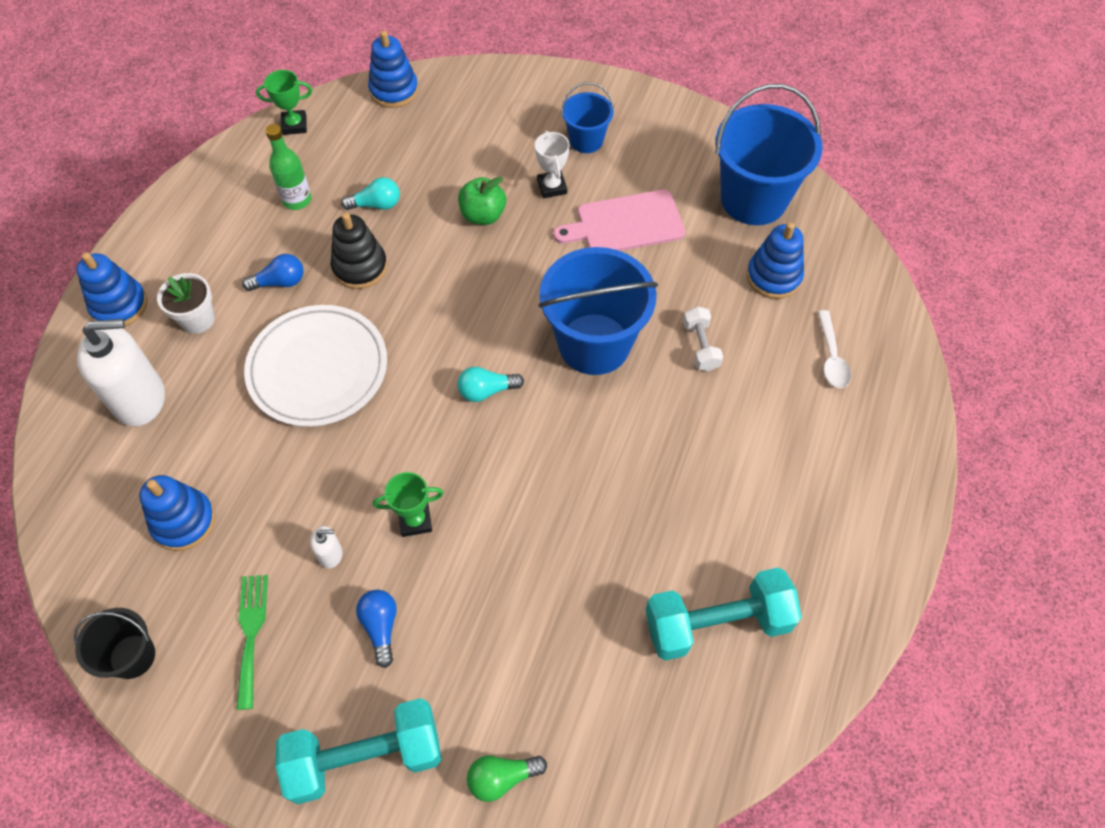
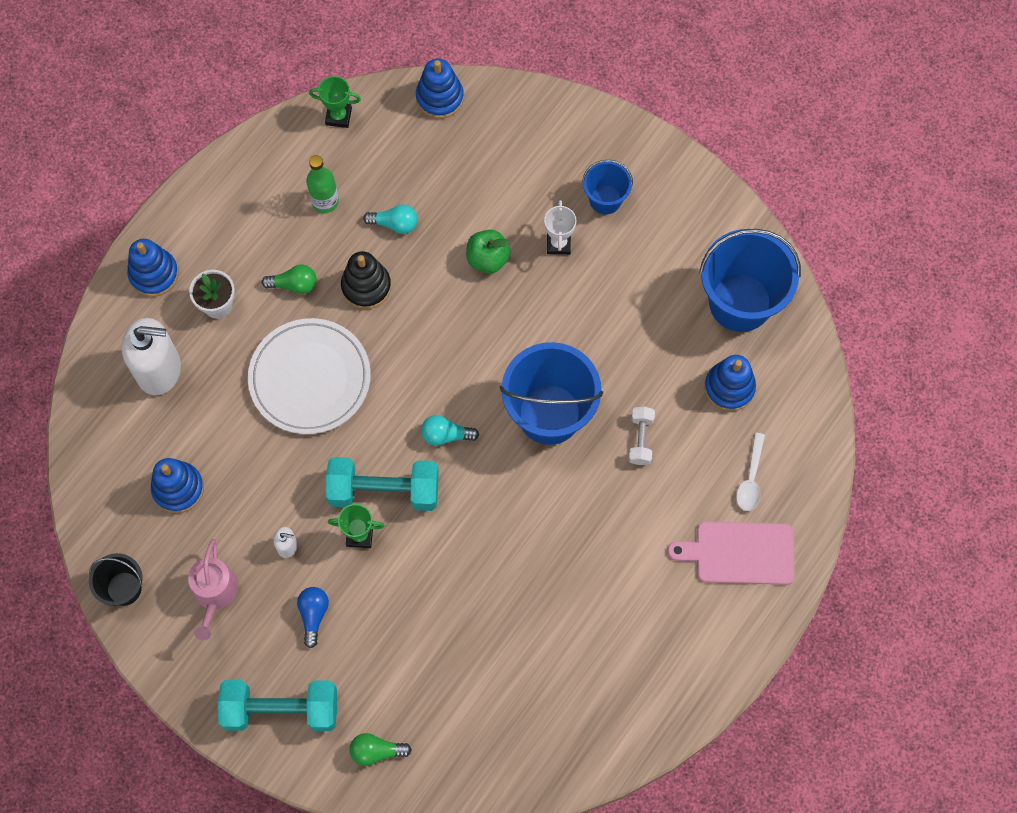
camera: 15 degrees right, 10 degrees up
(251, 633) = (215, 594): green fork -> pink watering can
(280, 282) = (294, 284): blue light bulb -> green light bulb
(625, 223) = (614, 299): pink cutting board -> pink cutting board (740, 553)
(717, 623) = (572, 681): turquoise dumbbell -> turquoise dumbbell (384, 490)

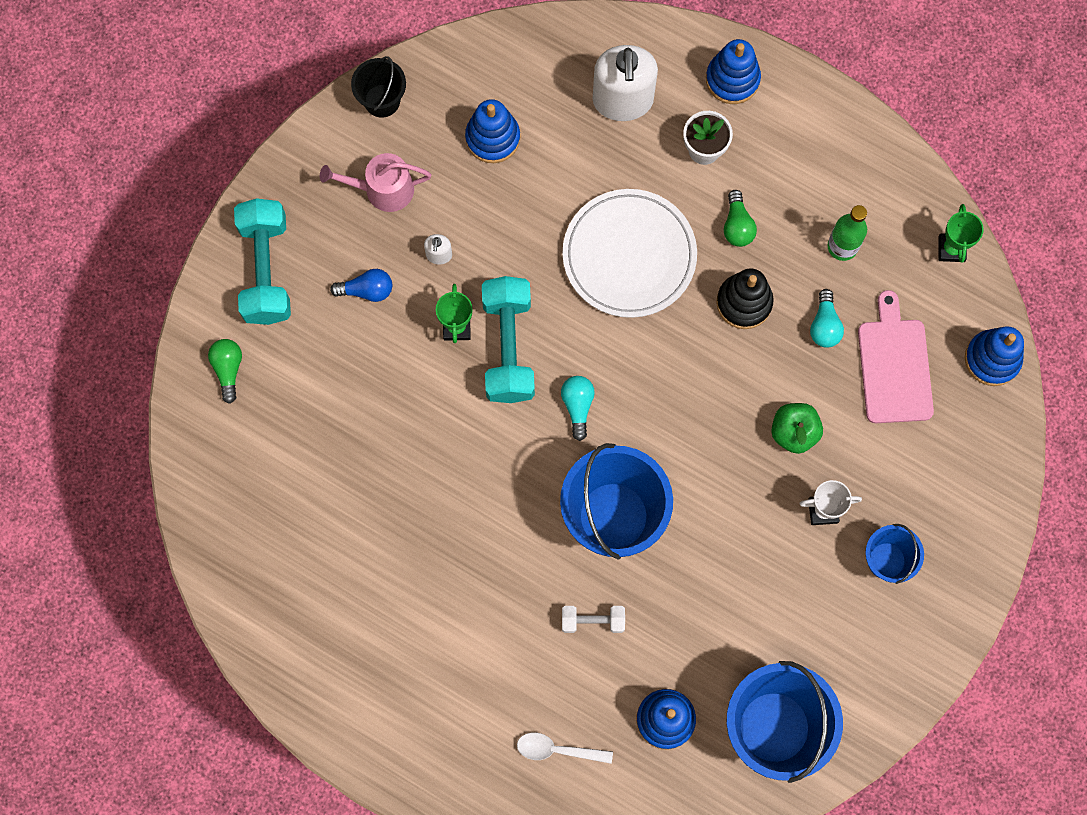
camera: 85 degrees right, 5 degrees up
(740, 553) = (469, 741): pink cutting board -> pink cutting board (894, 366)

